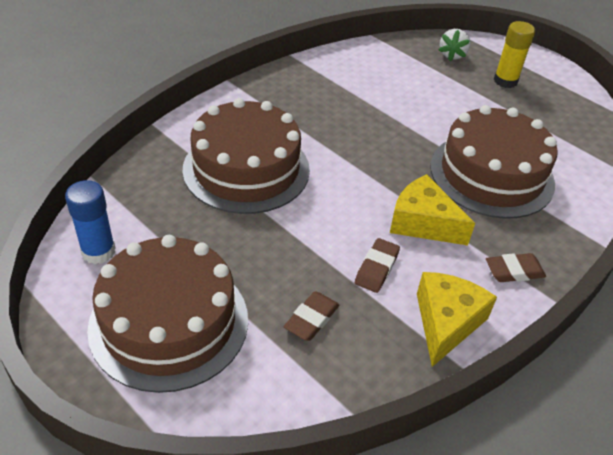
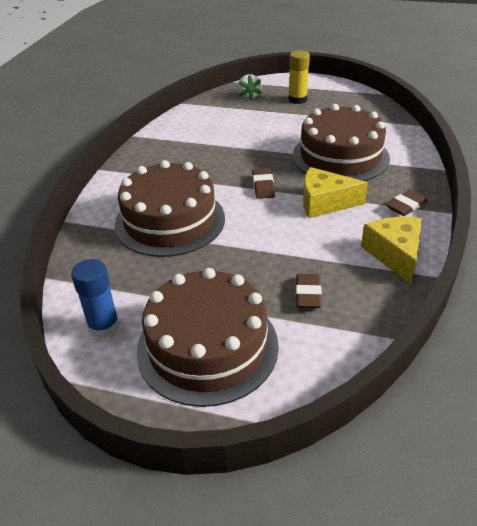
camera: 25 degrees left, 5 degrees down
(376, 268) = (321, 243): brown eraser -> brown eraser (263, 186)

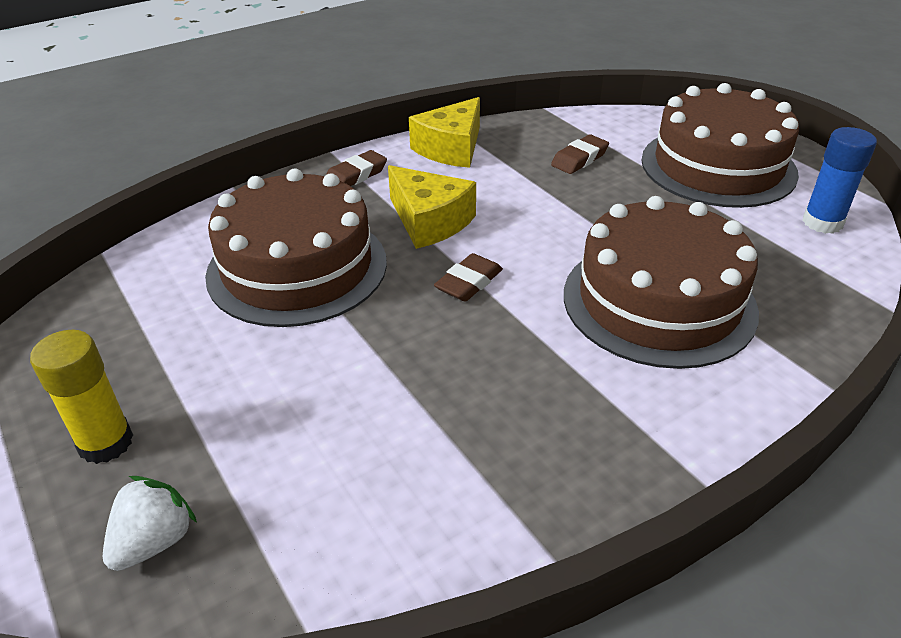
camera: 140 degrees left, 0 degrees up
(406, 206) = (356, 175): brown eraser -> brown eraser turned 45 degrees counterclockwise

